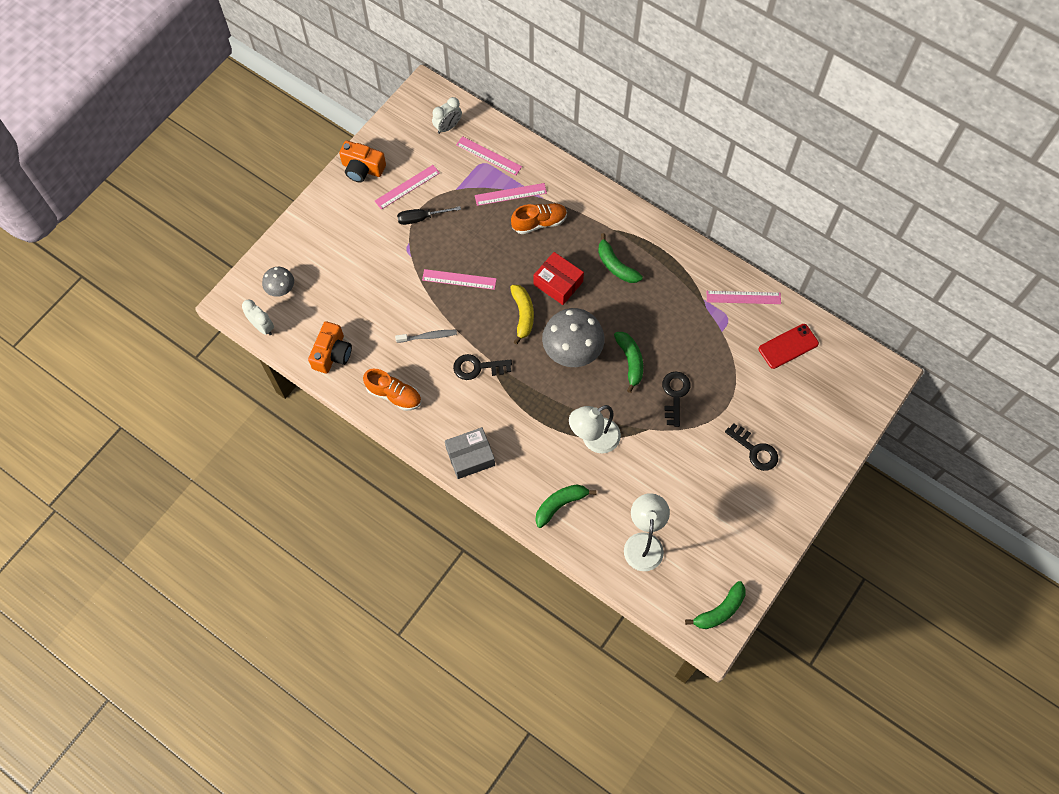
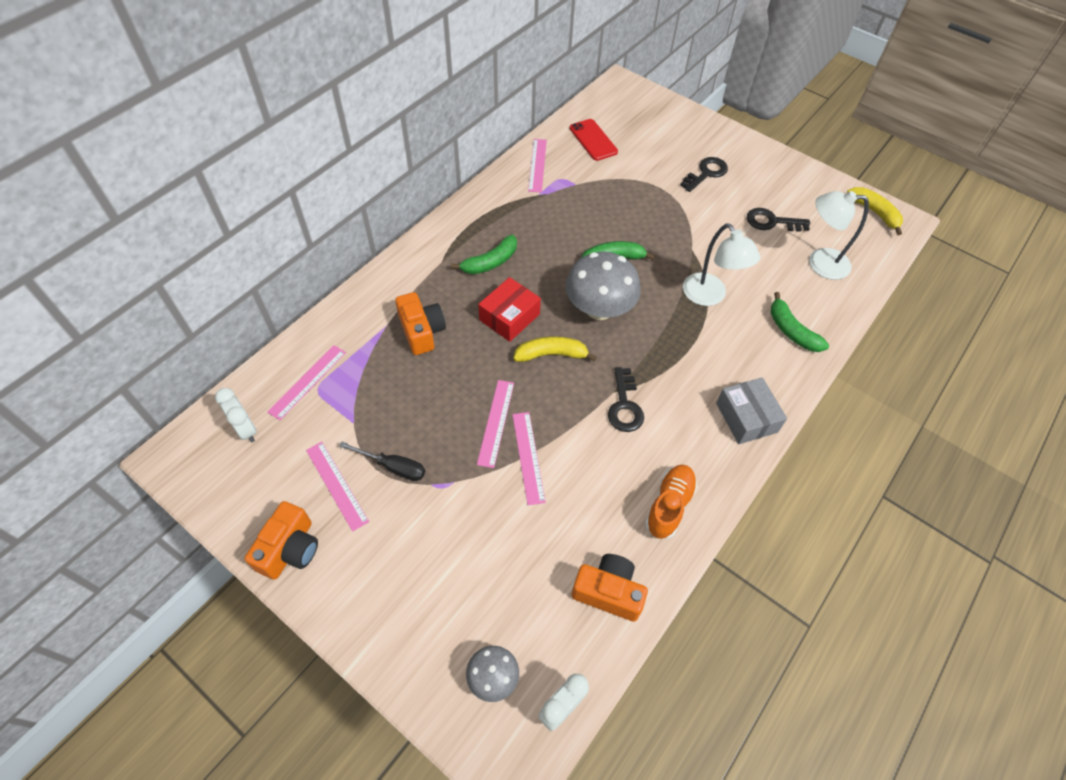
camera: 90 degrees left, 10 degrees down
(421, 218) = (393, 467): black screwdriver -> black screwdriver turned 60 degrees counterclockwise
(428, 336) = (580, 462): grey toothbrush -> none
(510, 194) = (373, 359): pink ruler -> pink ruler (528, 457)
(539, 223) = (422, 331): orange shoe -> orange camera
(675, 394) = (650, 225): black key -> black key (771, 222)
(720, 610) = (874, 212): green banana -> yellow banana

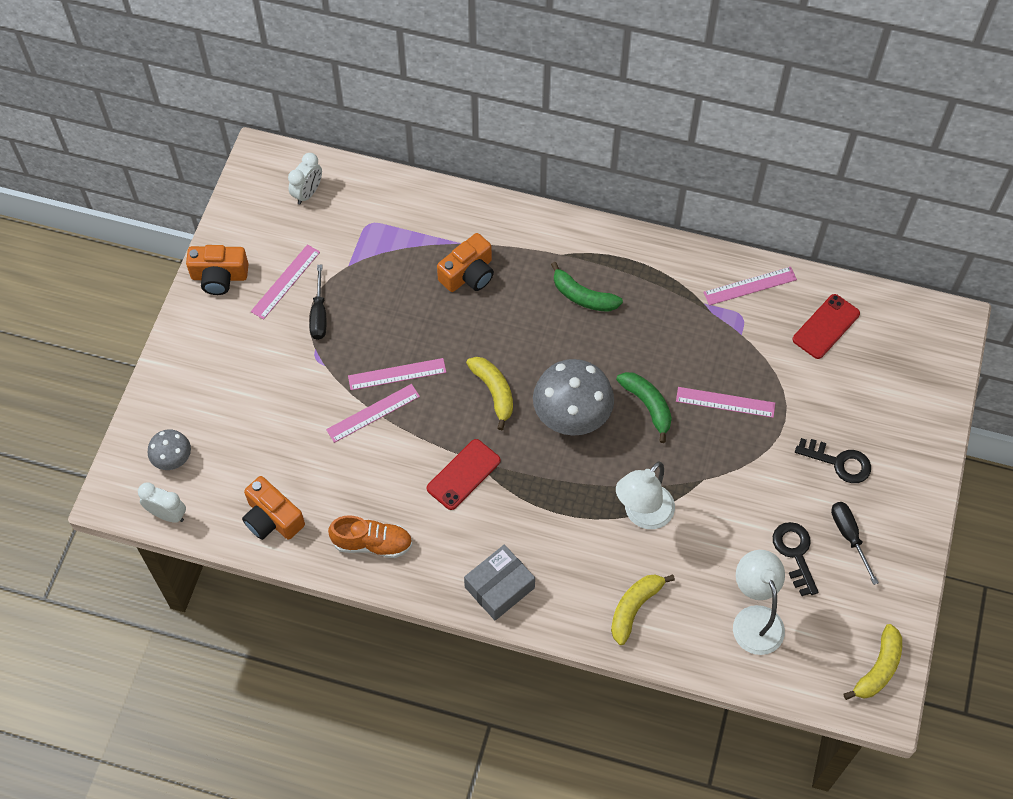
camera: 70 degrees right, 5 degrees up
(307, 381) = (373, 212): pink ruler -> pink ruler (725, 402)
(509, 317) = (521, 340): red box -> none
(608, 592) = (272, 518): orange camera -> orange camera turned 135 degrees clockwise
(624, 406) = (463, 474): black key -> red phone
(767, 190) = (849, 536): none -> black screwdriver
(791, 331) = (634, 608): green banana -> yellow banana

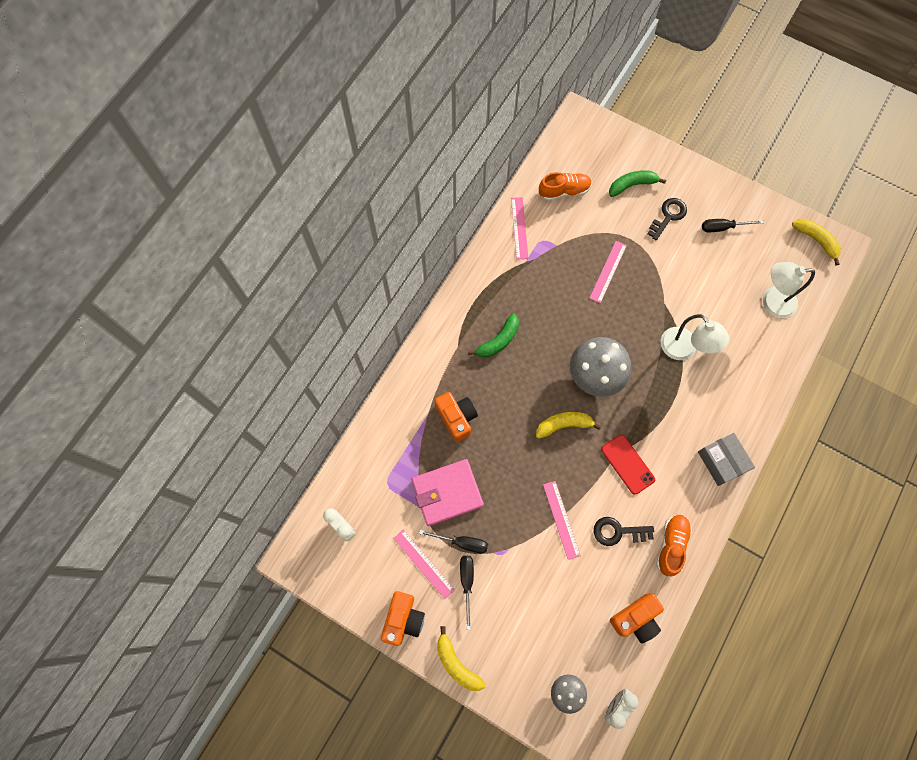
camera: 75 degrees left, 10 degrees up
(274, 330) = (467, 582): none -> black screwdriver
(374, 286) = (447, 493): none -> pink wallet
(397, 374) = (531, 493): pink ruler -> none
(634, 608) = (752, 375): yellow banana -> yellow banana (457, 663)
(647, 405) = (599, 322): green banana -> green banana (632, 185)
(795, 553) = (729, 263): black key -> black key (618, 532)
(826, 326) = (564, 191): red phone -> orange shoe

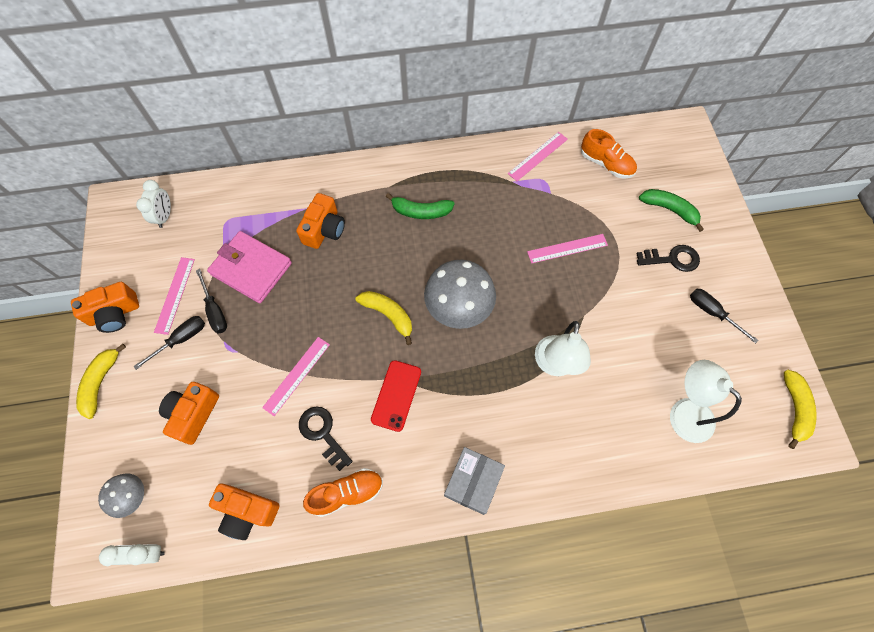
camera: 50 degrees right, 5 degrees down
(535, 611) = (193, 414): none -> orange camera

